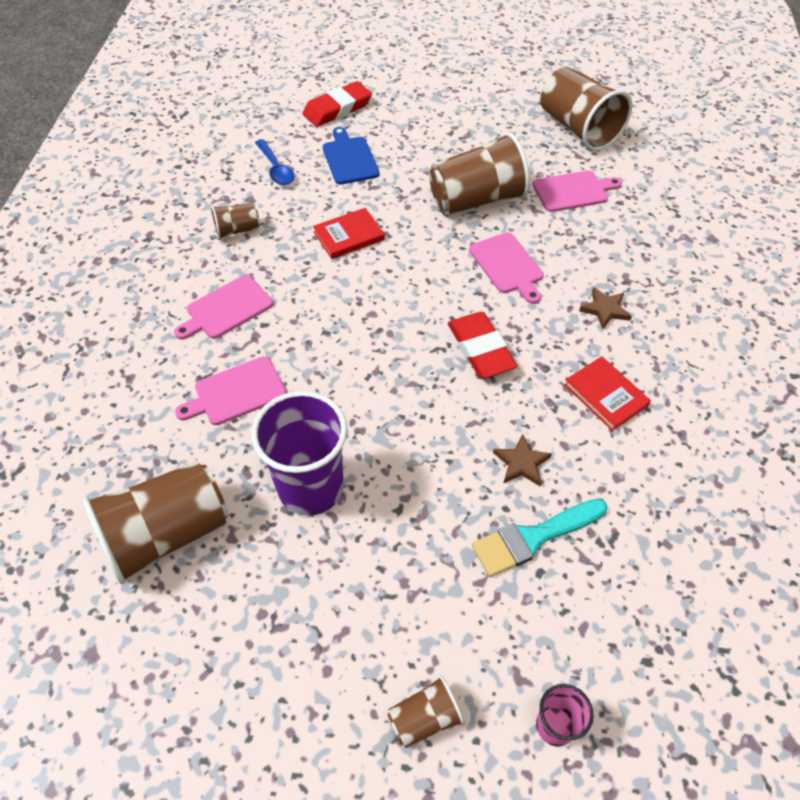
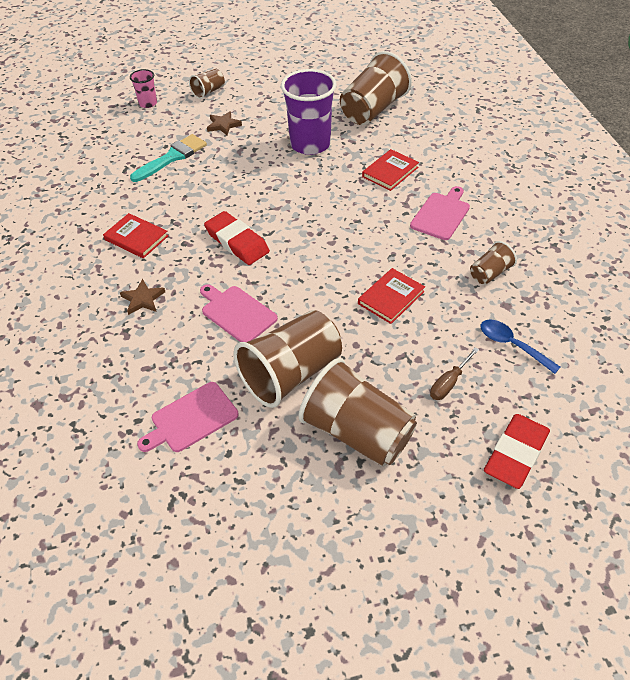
camera: 160 degrees right, 5 degrees down
(236, 392) = (390, 172): pink cutting board -> red book
(349, 158) = (449, 383): blue cutting board -> brown screwdriver
(521, 463) = (188, 187): brown star -> brown star (223, 125)
(578, 129) = (202, 526): brown cup -> brown cup (357, 432)

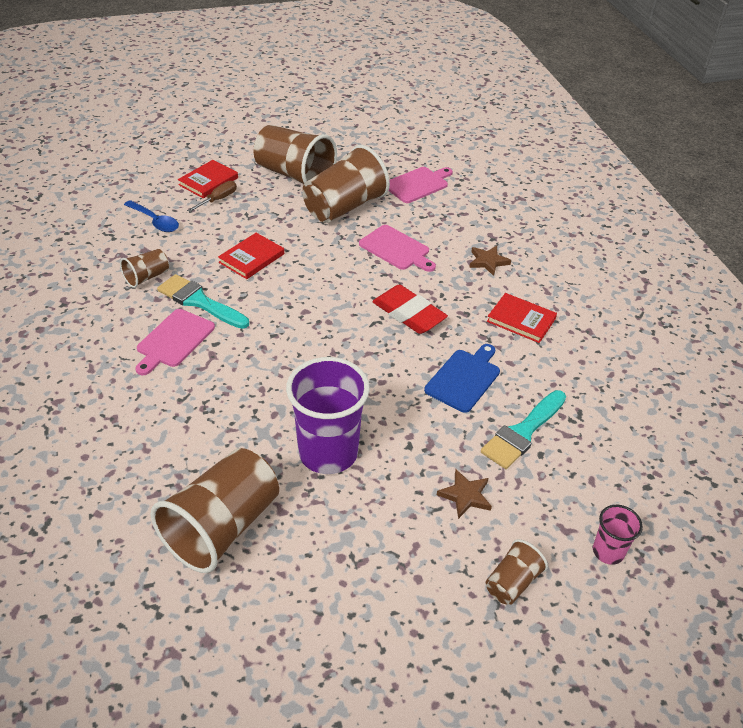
camera: 175 degrees right, 5 degrees down
(203, 190) = (464, 378): none -> blue cutting board
(390, 172) = (221, 401): red book -> red book (208, 181)
(430, 249) = (199, 301): none -> turquoise brush
(516, 453) = (184, 163): red eraser -> none

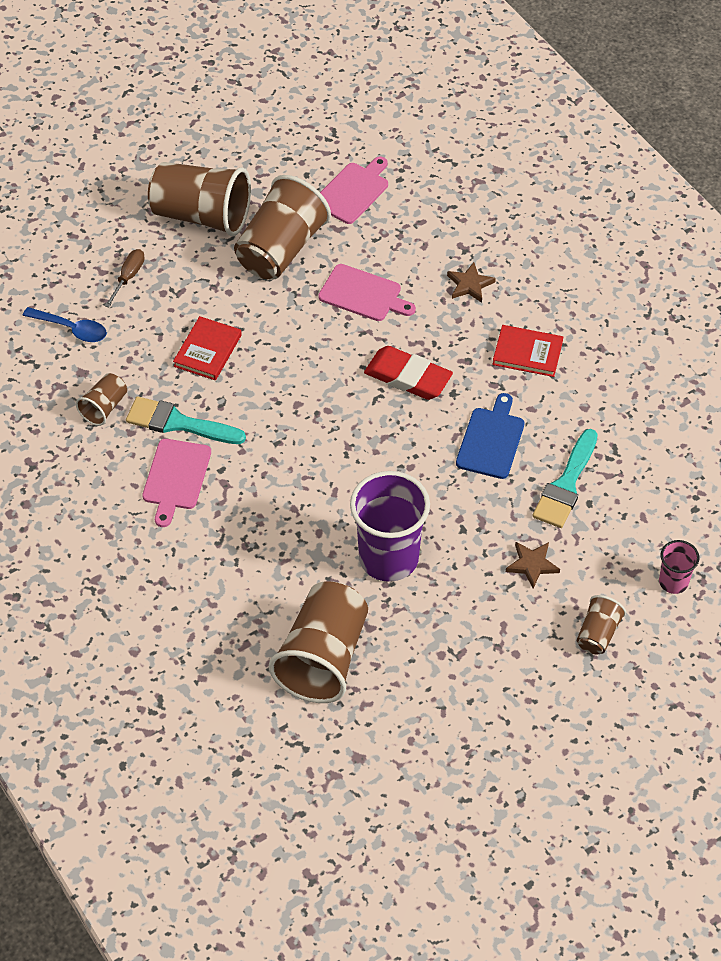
camera: 15 degrees left, 10 degrees up
(208, 181) = (103, 253): red book -> none

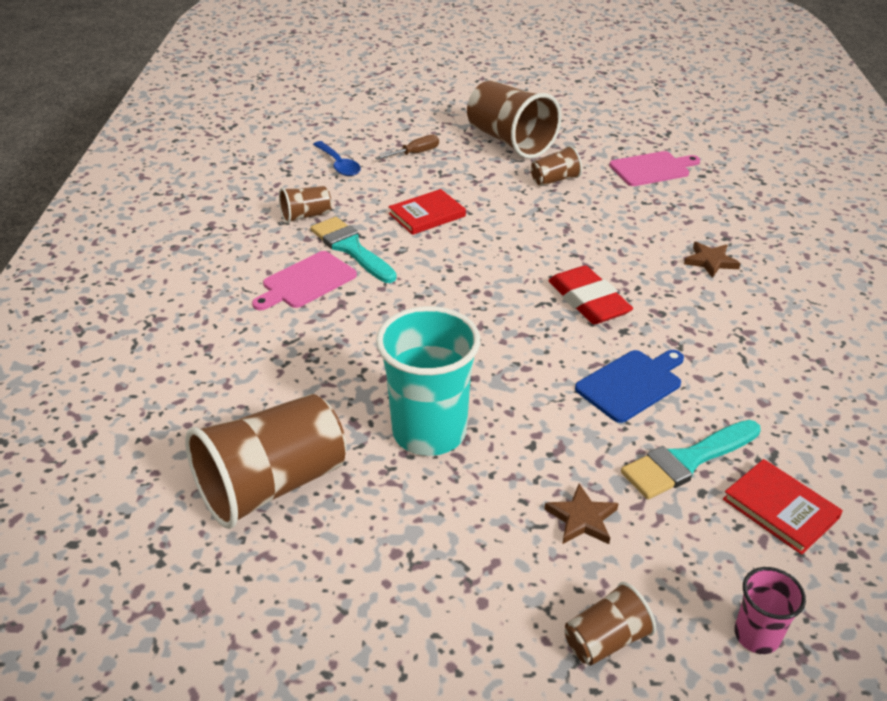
camera: 35 degrees right, 15 degrees down
(281, 249) = (554, 180): brown cup -> brown cup, size x0.49
(363, 294) = (599, 231): pink cutting board -> none
(388, 558) = (429, 432): purple cup -> turquoise cup
(527, 353) = (731, 332): red book -> red book (780, 509)

